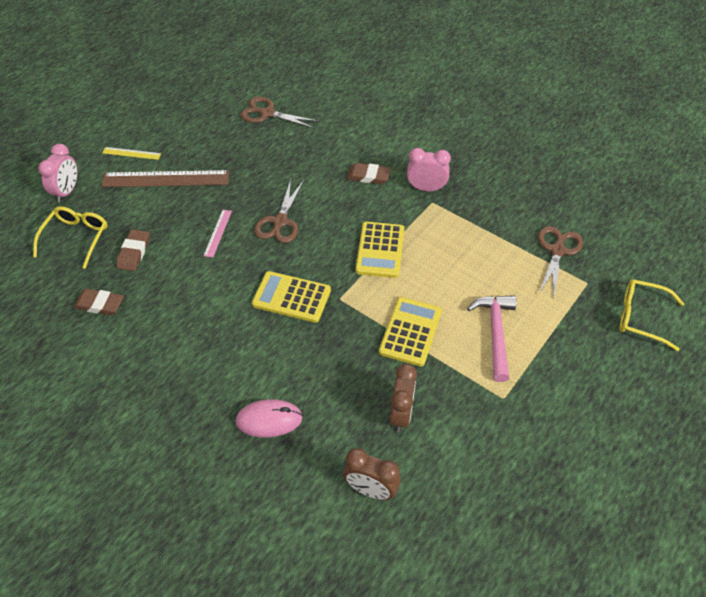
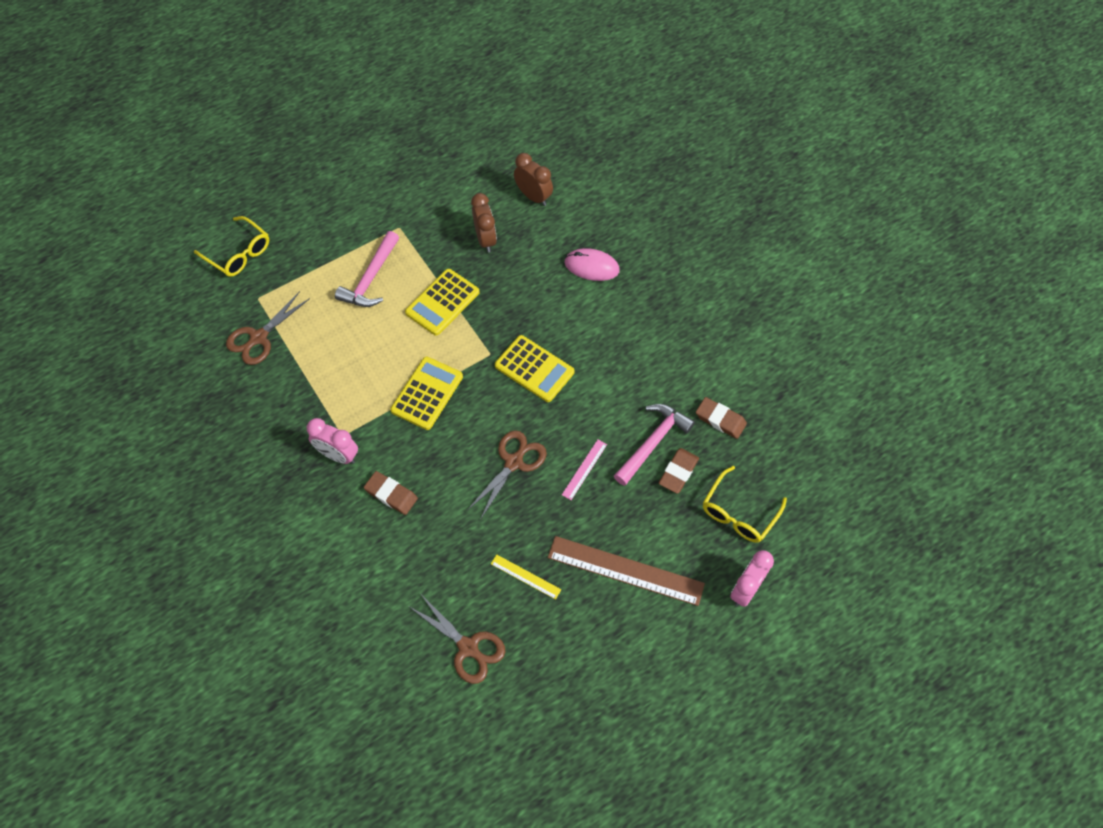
camera: 160 degrees left, 10 degrees up
(131, 153) = (660, 631): yellow ruler -> yellow ruler (525, 576)
(161, 268) = (653, 442): none -> pink hammer
(401, 414) = (485, 239): brown clock -> brown clock turned 135 degrees clockwise

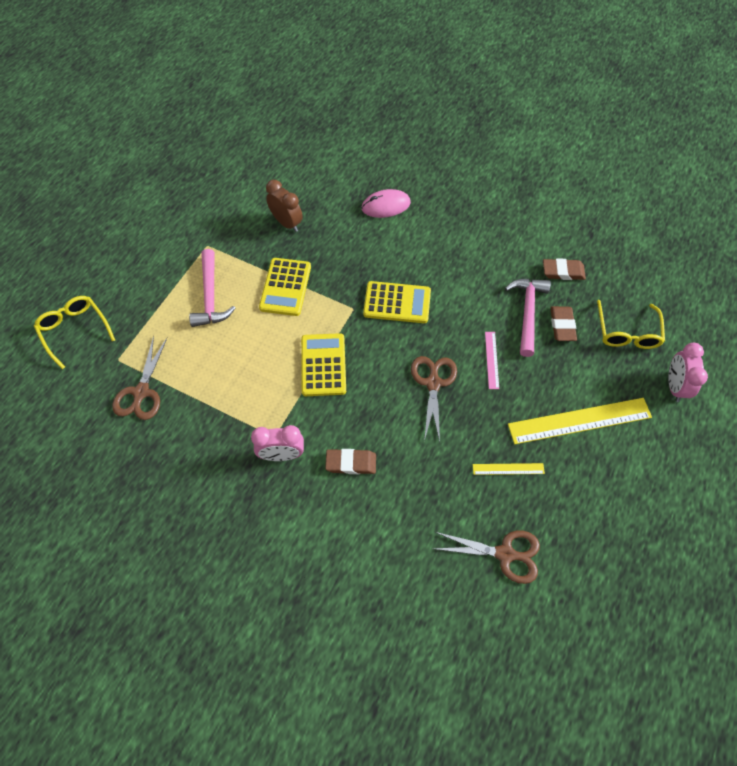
camera: 30 degrees left, 0 degrees up
(239, 253) = (74, 330): yellow glasses -> yellow glasses turned 135 degrees counterclockwise
(533, 196) = (303, 174): brown clock -> none
(625, 570) = (579, 421): brown ruler -> yellow ruler

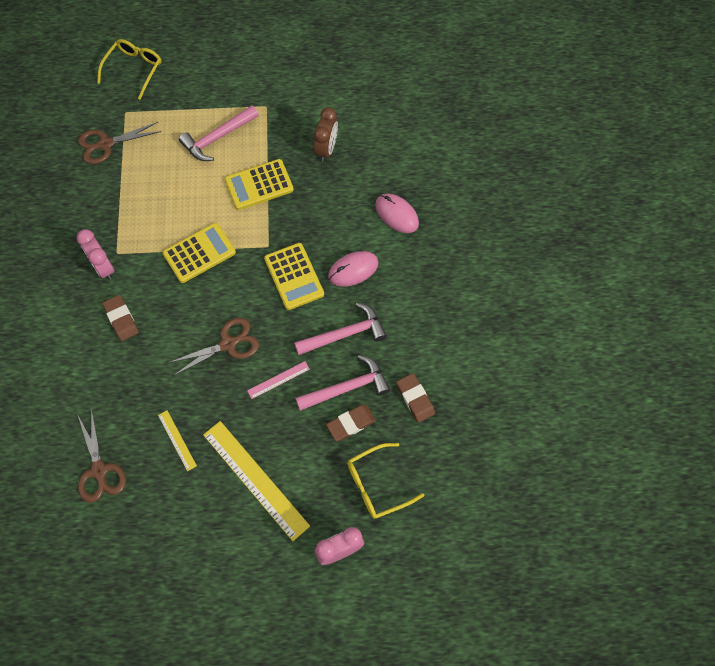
camera: 60 degrees right, 5 degrees up
(418, 258) = (353, 270): none -> pink mouse
(476, 292) = (345, 334): none -> pink hammer

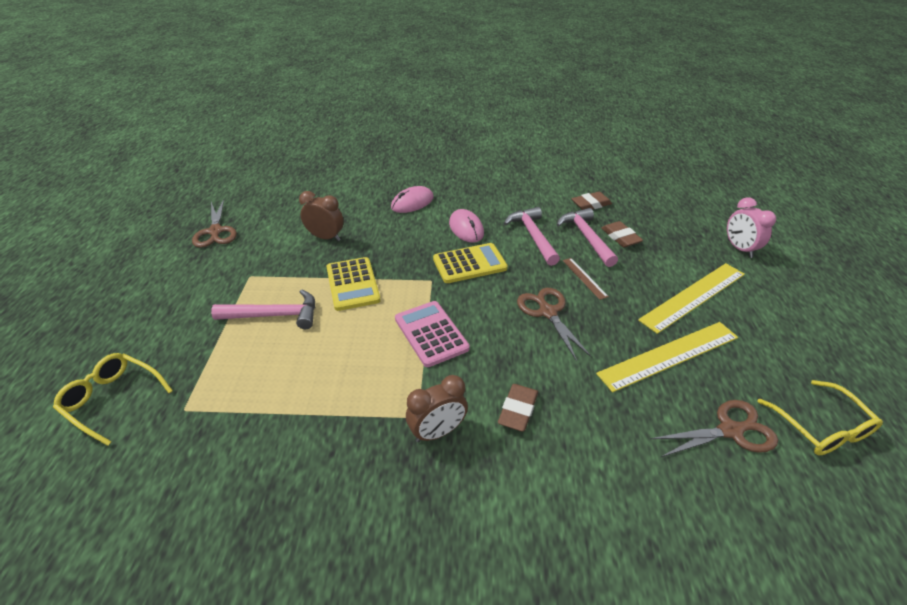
camera: 85 degrees left, 25 degrees down
(103, 267) = (437, 432): pink clock -> brown clock
(105, 144) = (229, 433): brown scissors -> brown scissors (215, 232)
(121, 319) = (518, 410): brown eraser -> brown eraser turned 45 degrees counterclockwise
(177, 440) = (669, 355): yellow ruler -> yellow ruler, size x2.09
(199, 253) = (431, 334): yellow calculator -> pink calculator
(217, 138) = (274, 315): pink hammer -> pink hammer turned 60 degrees counterclockwise
(278, 380) = (584, 278): pink ruler -> brown ruler
(377, 485) = (672, 226): yellow glasses -> yellow glasses (821, 427)

